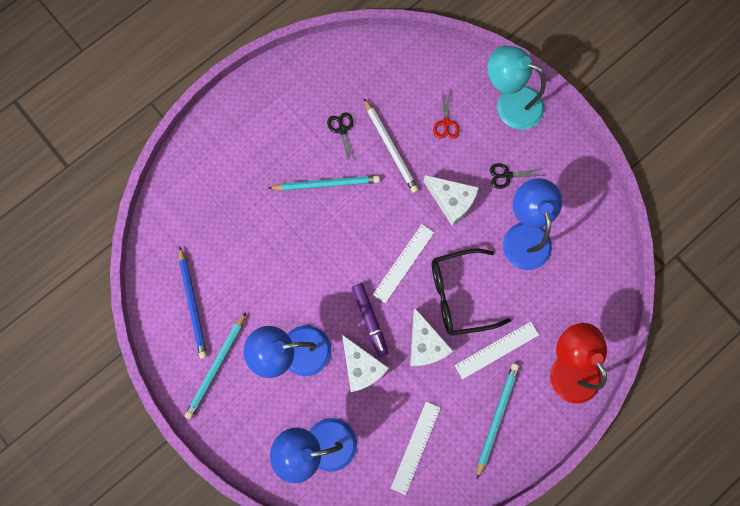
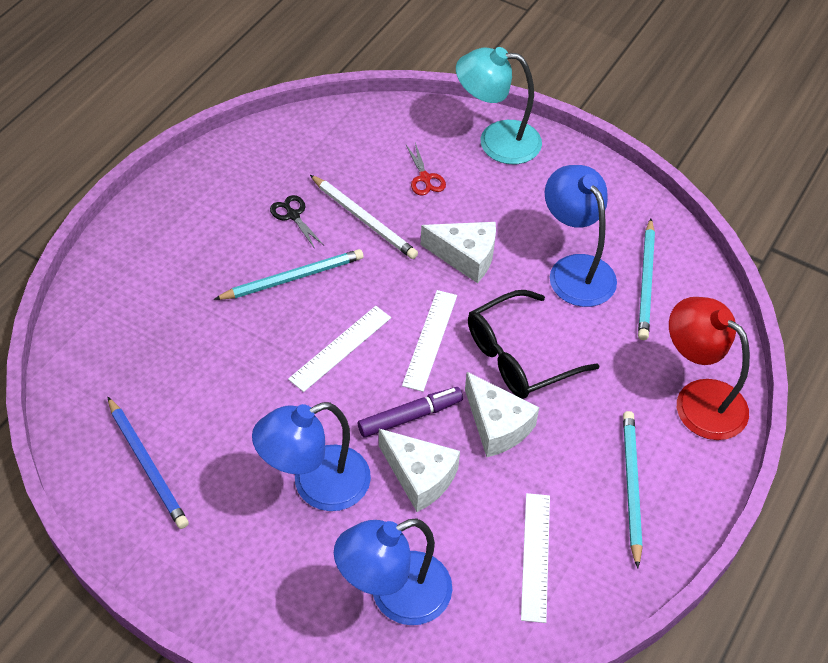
camera: 20 degrees left, 25 degrees down
(216, 367) = (207, 535): turquoise pencil -> turquoise pencil (646, 282)
(370, 319) = (409, 416): purple marker -> purple marker turned 75 degrees counterclockwise
(496, 350) = (595, 406): white ruler -> white ruler (340, 348)
(507, 175) = (524, 213): black scissors -> none

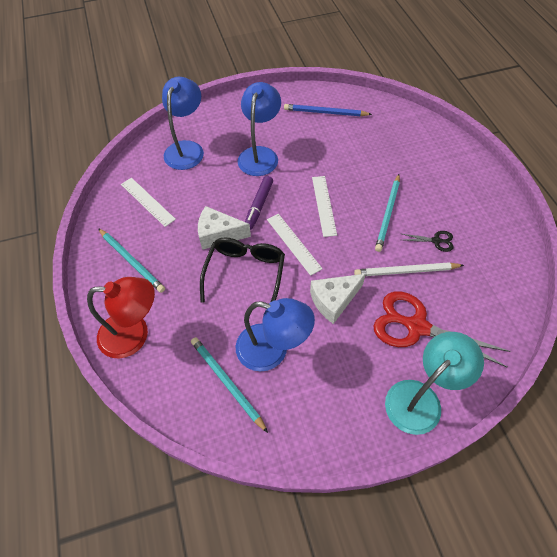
camera: 135 degrees right, 5 degrees up
(420, 476) = (226, 189): white cheese -> none
(425, 178) = (417, 326): red scissors -> red scissors, size x2.24

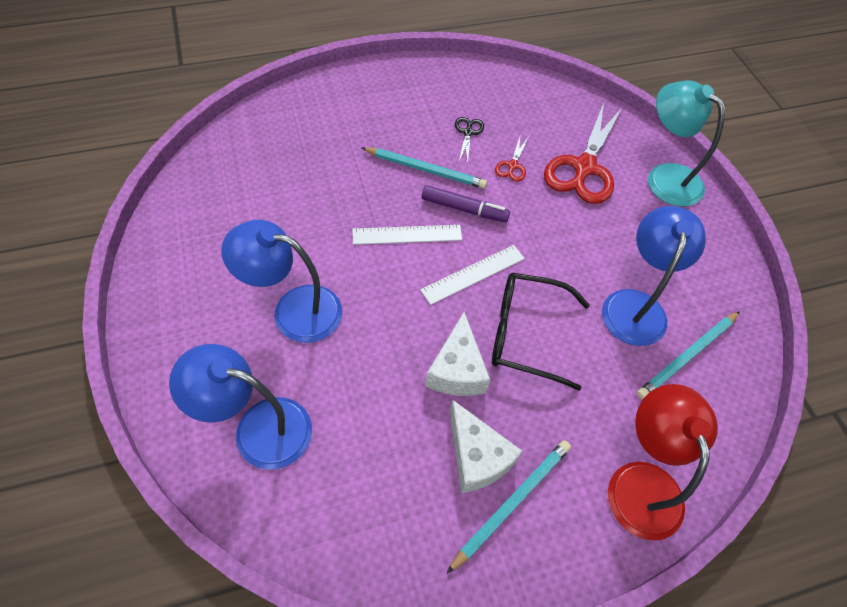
camera: 95 degrees left, 0 degrees up
(147, 201) = (382, 489): white ruler -> none
(259, 205) = (402, 314): purple marker -> purple marker (464, 209)
(325, 112) = (215, 216): blue pencil -> none
(334, 300) = (559, 238): white cheese -> white cheese (477, 457)
(406, 271) = (512, 166): white pencil -> red scissors

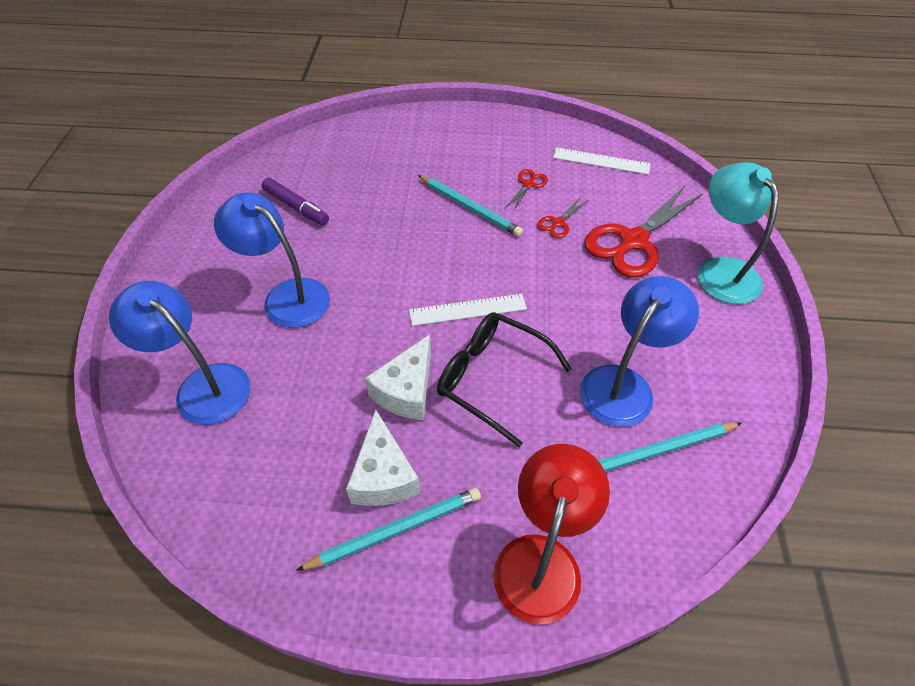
camera: 25 degrees right, 5 degrees down
(407, 234) = (422, 259): white ruler -> white ruler (601, 161)
(464, 209) = (489, 250): purple marker -> purple marker (296, 207)
(468, 133) = (528, 184): black scissors -> red scissors

